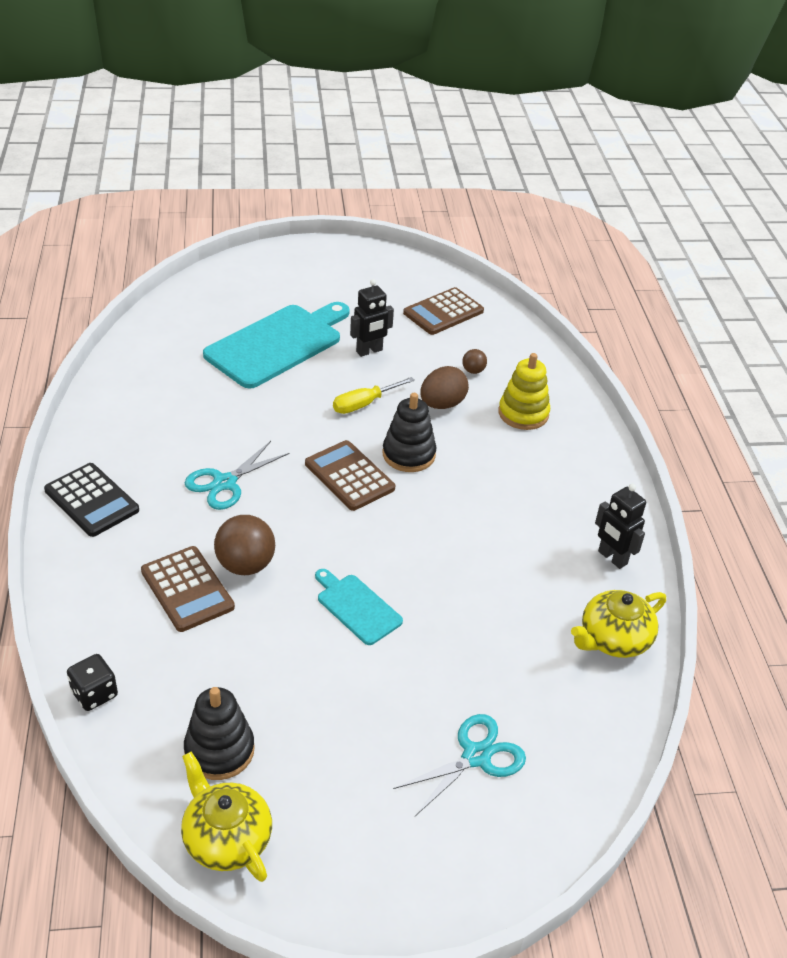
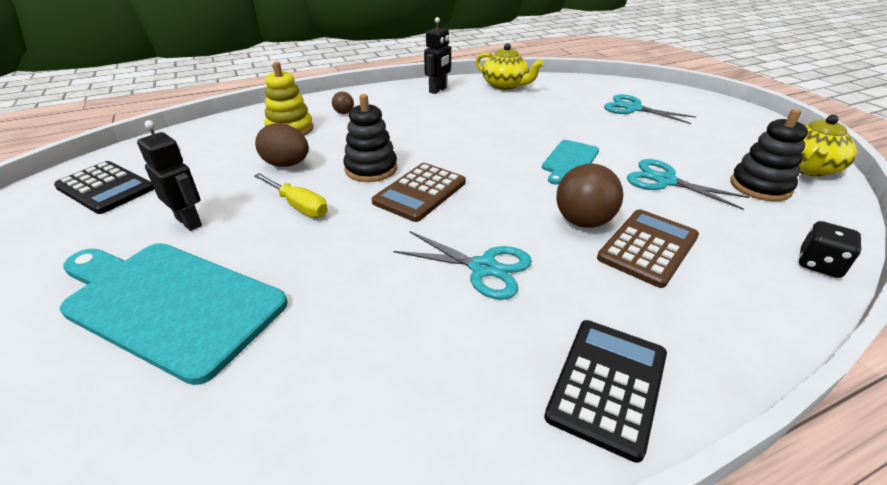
camera: 105 degrees left, 5 degrees down
(275, 668) = (665, 181): none -> turquoise scissors
(443, 312) = (105, 188): brown calculator -> black calculator
(473, 371) = (226, 157): brown ball -> brown ball (344, 113)

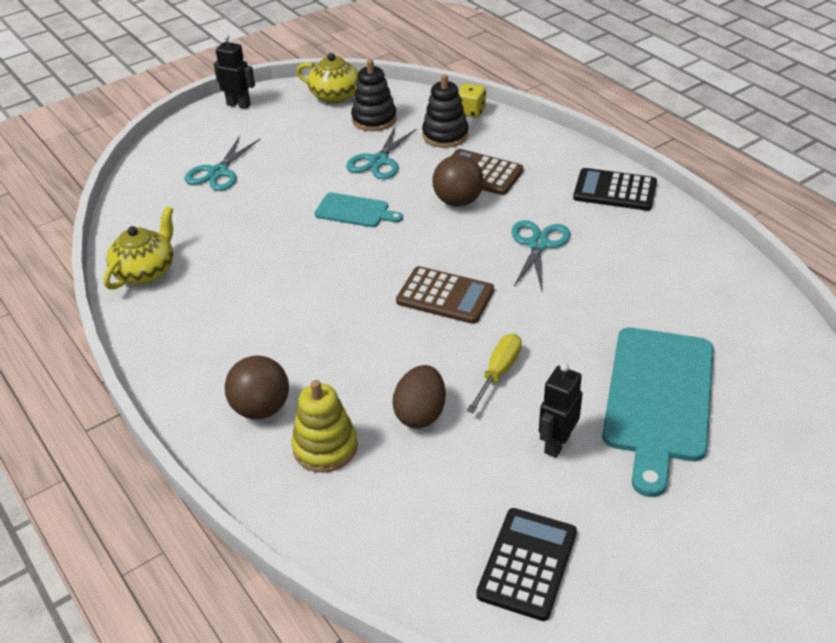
camera: 100 degrees left, 5 degrees up
(344, 113) = (261, 408): brown ball -> brown ball, size x1.99
(371, 169) = (410, 341): black stacking toy -> black stacking toy (445, 135)
(438, 90) = (166, 332): black robot -> black robot (239, 104)
(819, 264) = (470, 111): black dice -> yellow dice

